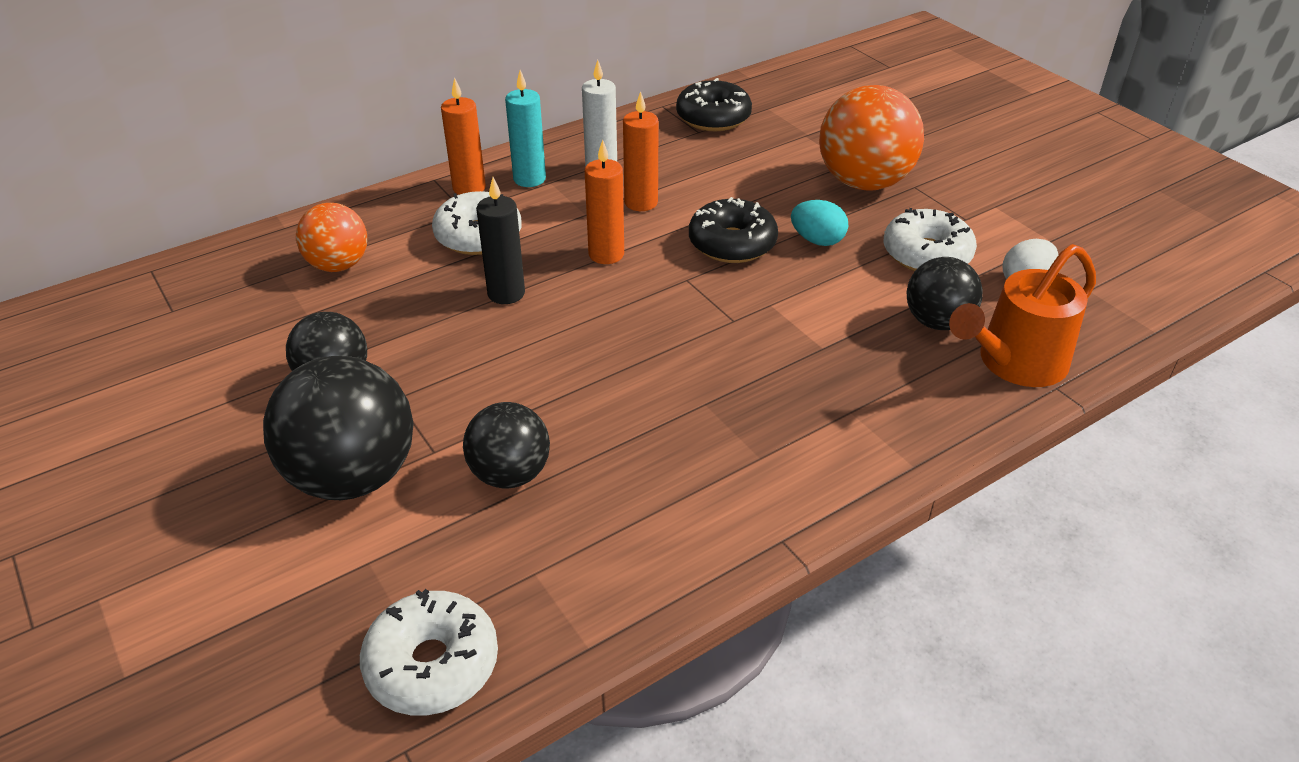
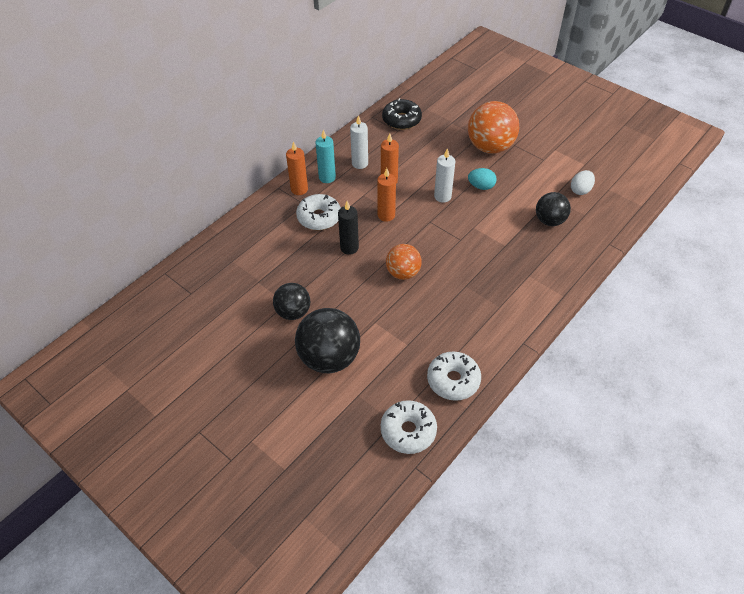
camera: 15 degrees left, 10 degrees up
(338, 265) = (259, 249): orange ball -> orange ball (403, 273)
(510, 474) = (397, 340): black ball -> none
(732, 243) = (442, 196): black donut -> white candle
(926, 254) = (533, 184): white donut -> white donut (453, 380)
(1015, 363) = (589, 235): orange watering can -> none

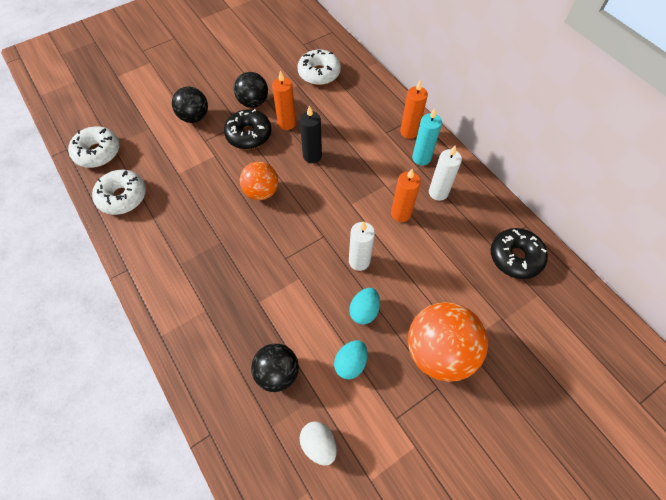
camera: 105 degrees right, 10 degrees up
(319, 217) = (362, 140): white donut -> white donut (319, 73)
(329, 358) = (194, 117): black ball -> black ball, size x0.61
(339, 302) = (249, 135): none -> black donut
(386, 215) = (347, 197): orange candle -> orange candle (287, 123)
(522, 186) = (350, 363): none -> turquoise egg

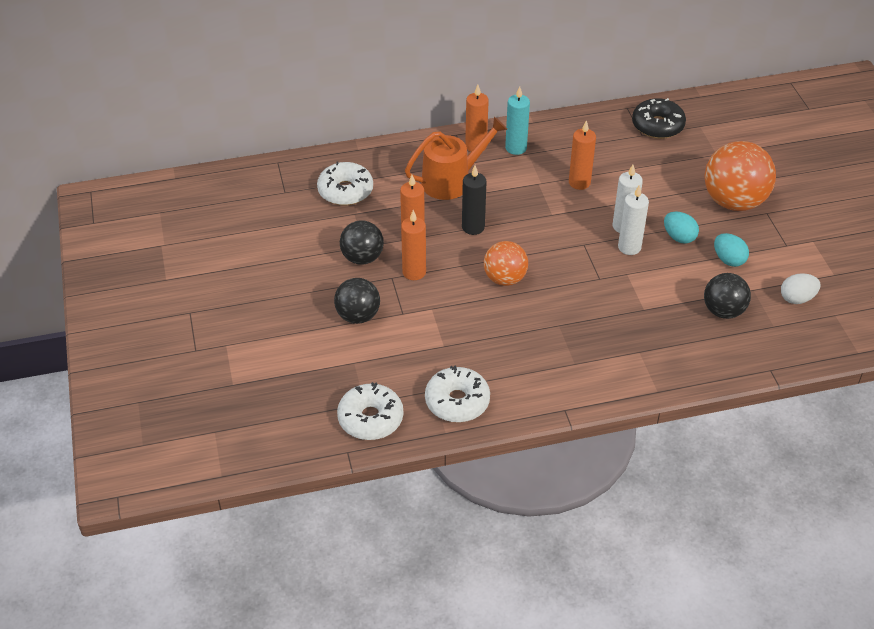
camera: 70 degrees left, 15 degrees down
(249, 135) = (414, 272): black donut -> orange candle
(359, 128) = (451, 181): none -> orange watering can
(438, 192) = (565, 150): white candle -> white candle (629, 247)

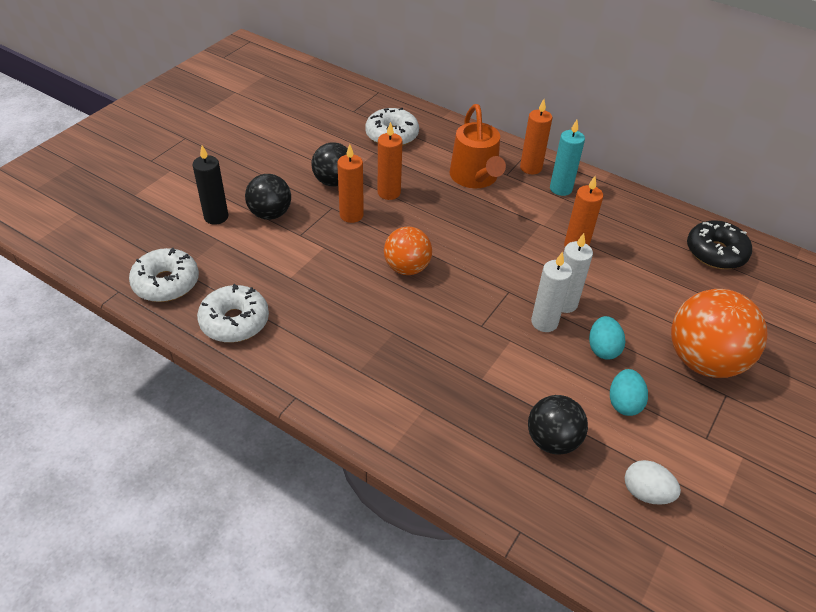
camera: 45 degrees right, 0 degrees up
(451, 181) = (475, 178): orange watering can -> orange watering can turned 60 degrees clockwise
(473, 227) = (441, 217): black candle -> black candle (216, 217)

